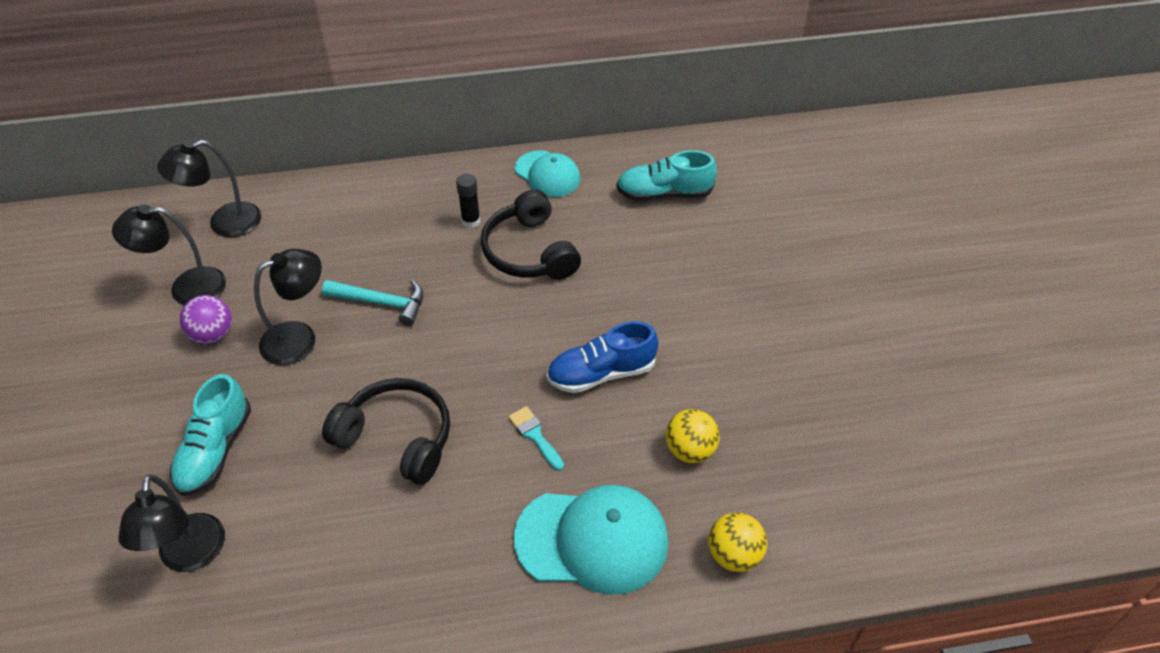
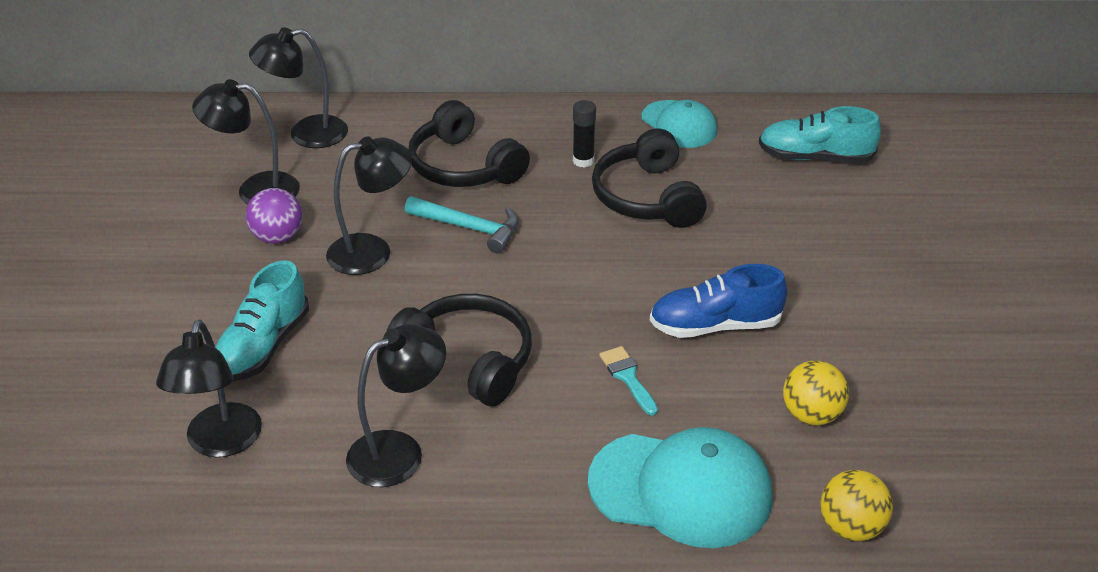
camera: 10 degrees right, 10 degrees down
(349, 540) = (399, 451): none -> black lamp
(369, 239) = (464, 166): none -> black headphones

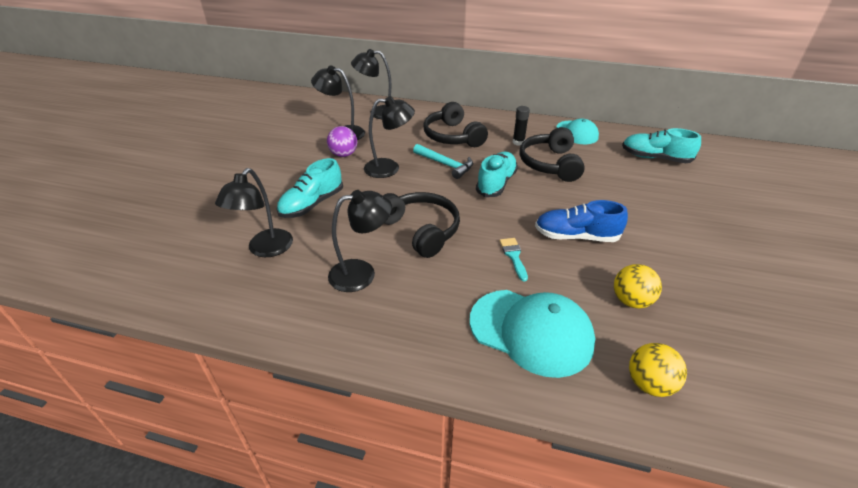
camera: 15 degrees right, 0 degrees up
(566, 250) = (496, 183): none -> turquoise shoe

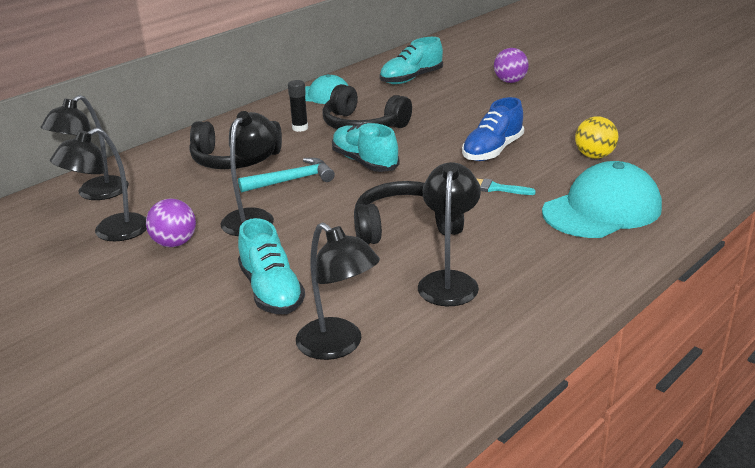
camera: 60 degrees left, 10 degrees down
(649, 384) = (685, 180): yellow ball -> none
(722, 207) = (510, 81): none -> purple ball

